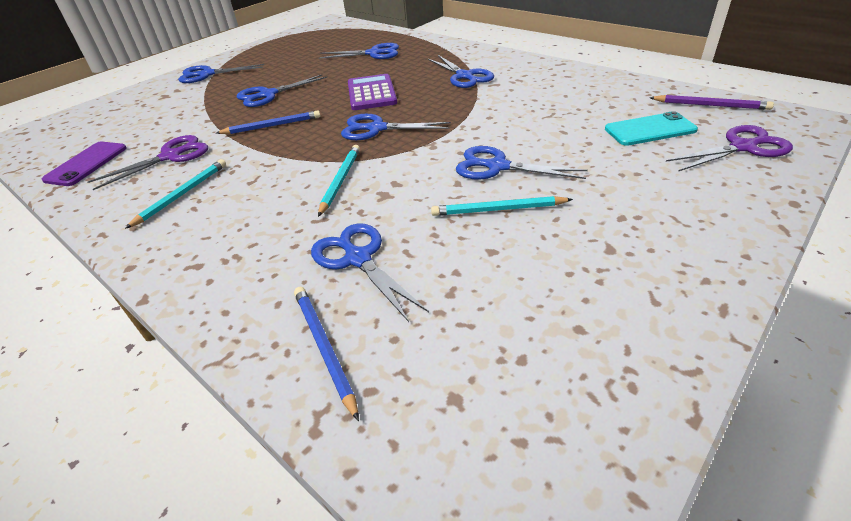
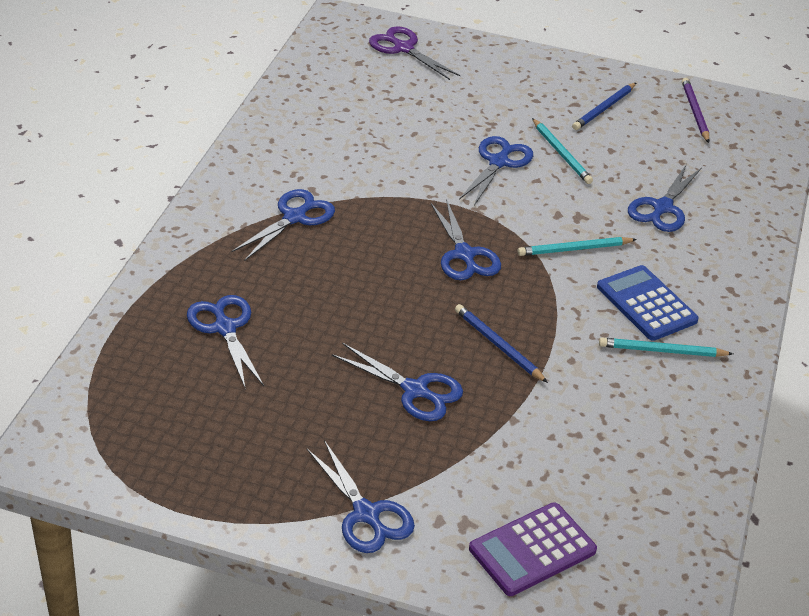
camera: 120 degrees left, 0 degrees up
(86, 164) = (669, 478): purple phone -> none
(170, 156) = (609, 404): purple scissors -> none
(238, 202) = (646, 304): none -> blue calculator
(324, 348) = (743, 198): blue pencil -> blue pencil (604, 109)
(371, 93) = (374, 286): purple calculator -> purple calculator (532, 550)
(497, 167) = (498, 162): blue scissors -> blue scissors turned 150 degrees counterclockwise
(650, 129) = (390, 88): turquoise phone -> none
(710, 105) = (324, 57): purple pencil -> purple pencil (694, 112)

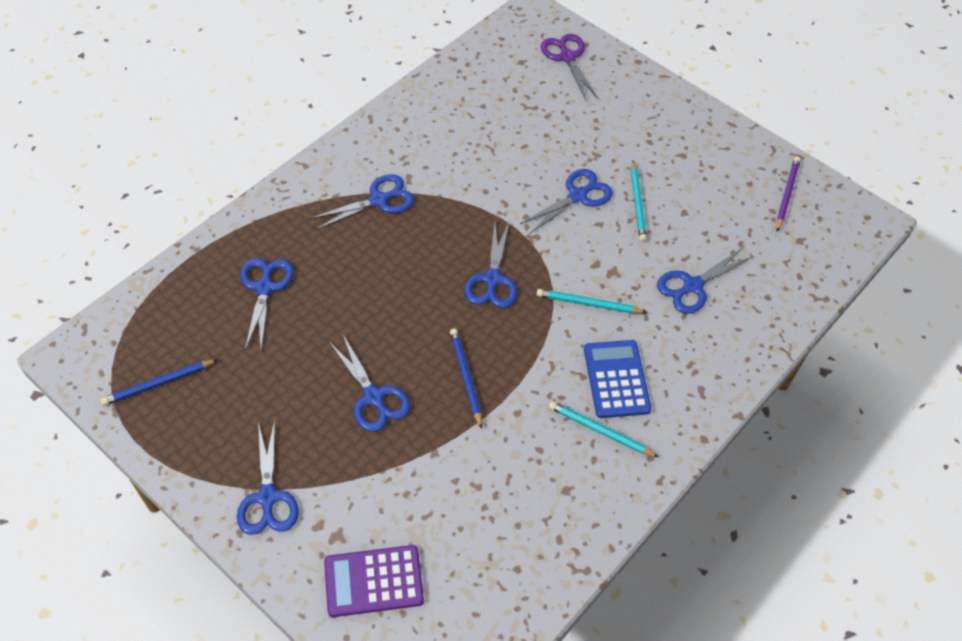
camera: 25 degrees right, 15 degrees up
(604, 109) = (705, 167): blue pencil -> blue pencil (158, 384)

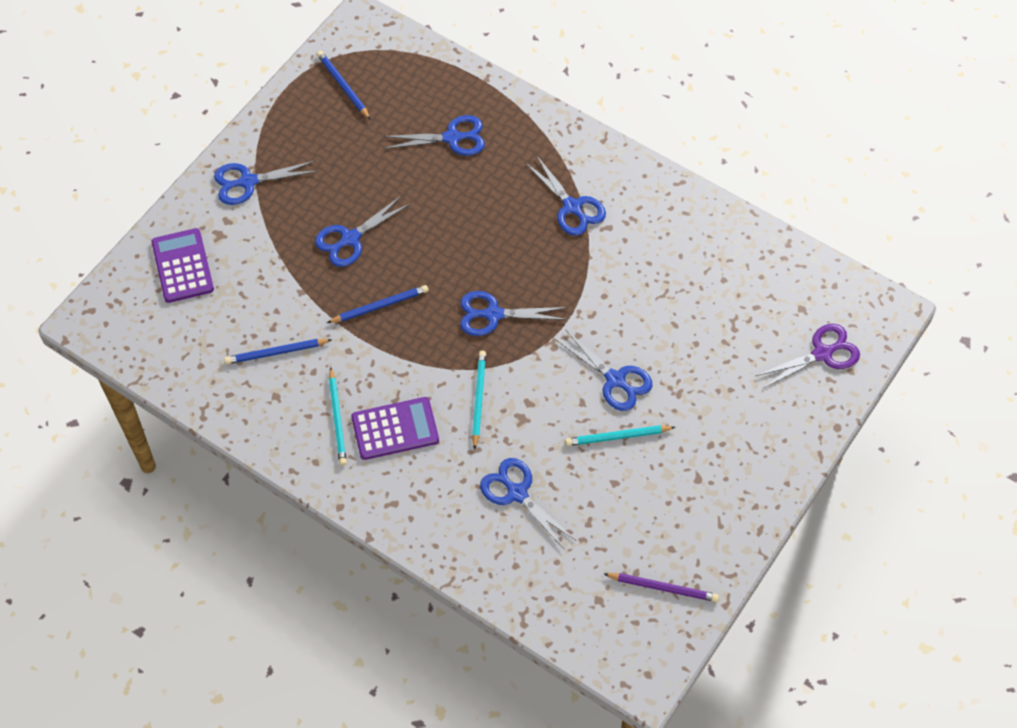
camera: 85 degrees right, 5 degrees up
(510, 485) = (276, 353): none -> blue pencil
(600, 431) = (337, 419): turquoise pencil -> turquoise pencil turned 150 degrees clockwise
(616, 379) = (395, 429): blue calculator -> purple calculator

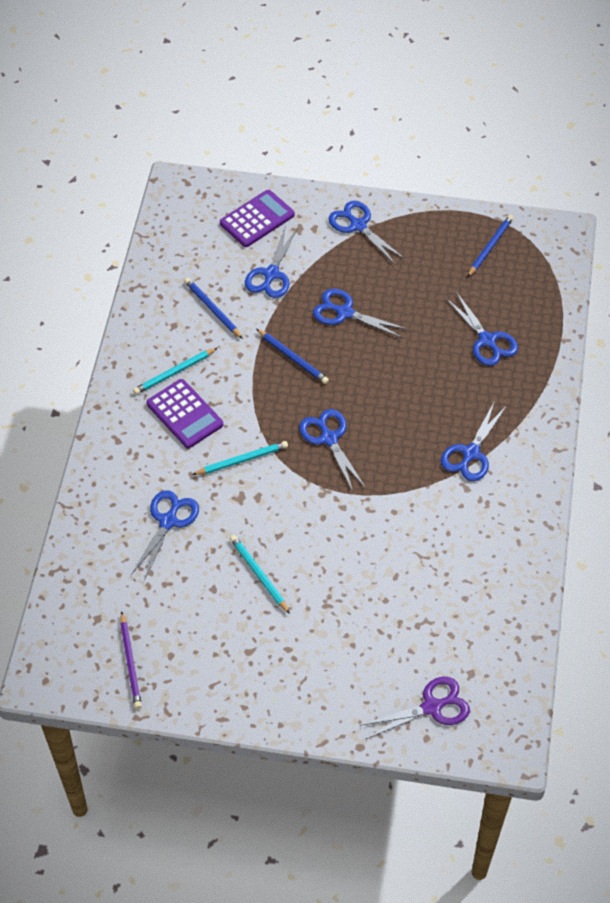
camera: 65 degrees right, 5 degrees down
(615, 379) = (314, 551): blue scissors -> blue scissors (271, 274)
(822, 354) = (431, 707): purple scissors -> purple scissors turned 60 degrees counterclockwise

